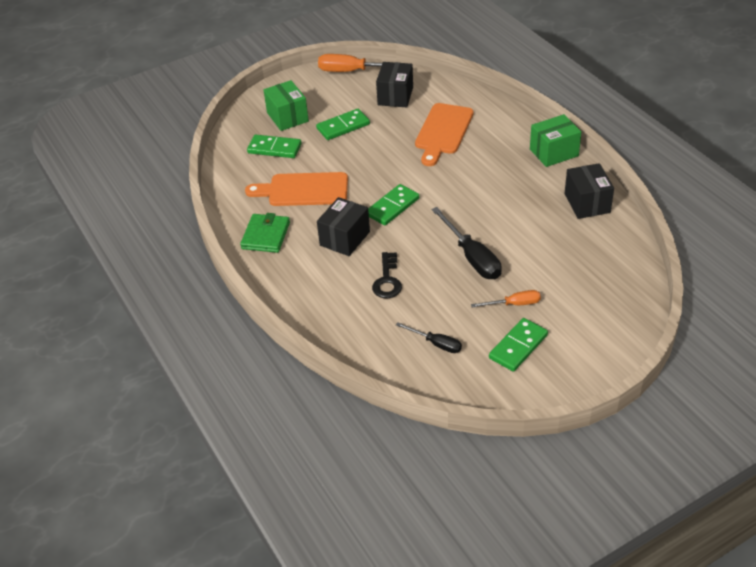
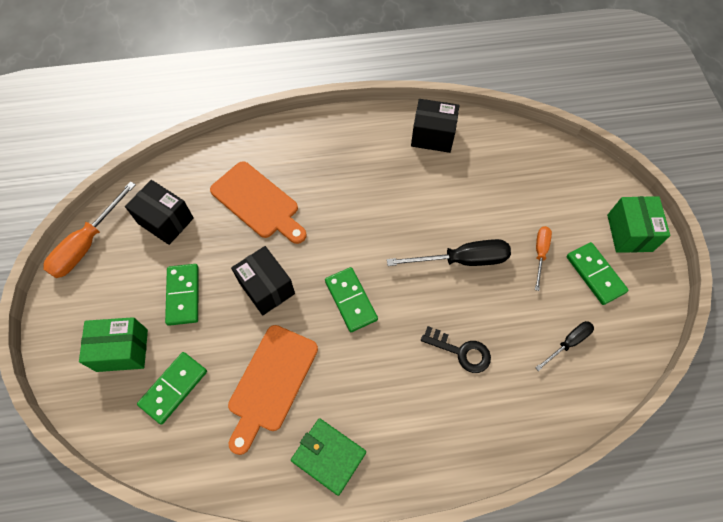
camera: 70 degrees left, 20 degrees up
(345, 238) = (377, 369): black box -> black box (266, 288)
(554, 152) = (348, 127): green box -> green box (629, 233)

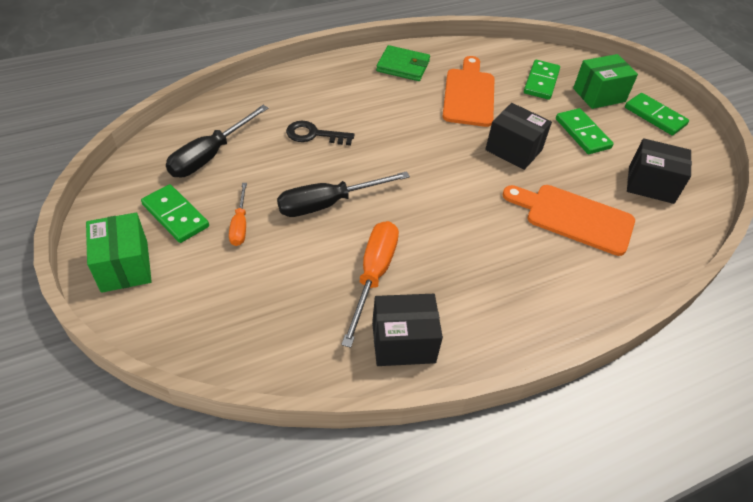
camera: 160 degrees right, 15 degrees down
(87, 244) = (701, 154): orange screwdriver -> orange screwdriver (373, 275)
(351, 300) = (430, 153): green domino -> green domino (654, 116)
(568, 343) = (210, 155): black screwdriver -> black screwdriver, size x1.73

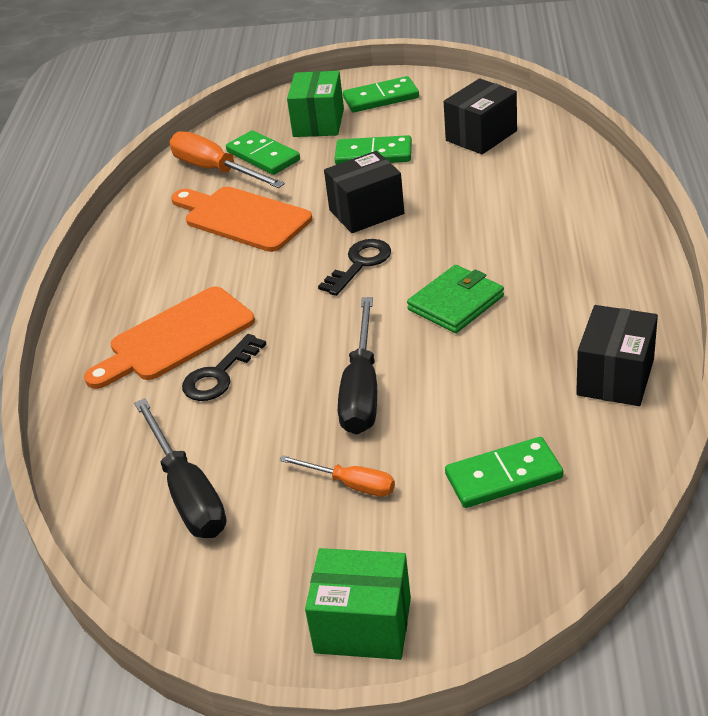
camera: 55 degrees left, 10 degrees down
(175, 216) = (292, 552): green domino -> green domino (503, 476)
(373, 275) = (505, 377): orange screwdriver -> orange screwdriver (215, 170)
(403, 66) = (140, 259): green wallet -> green wallet (455, 303)
(454, 164) = (360, 264): none -> black key
(574, 218) = (499, 201): orange cutting board -> orange cutting board (176, 338)

